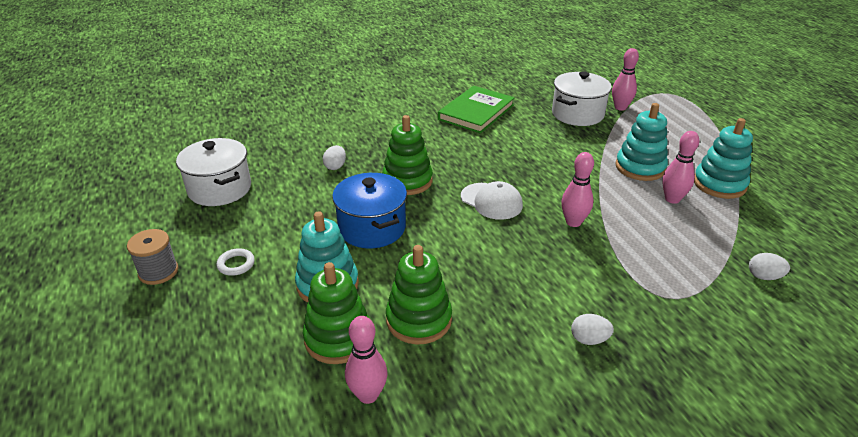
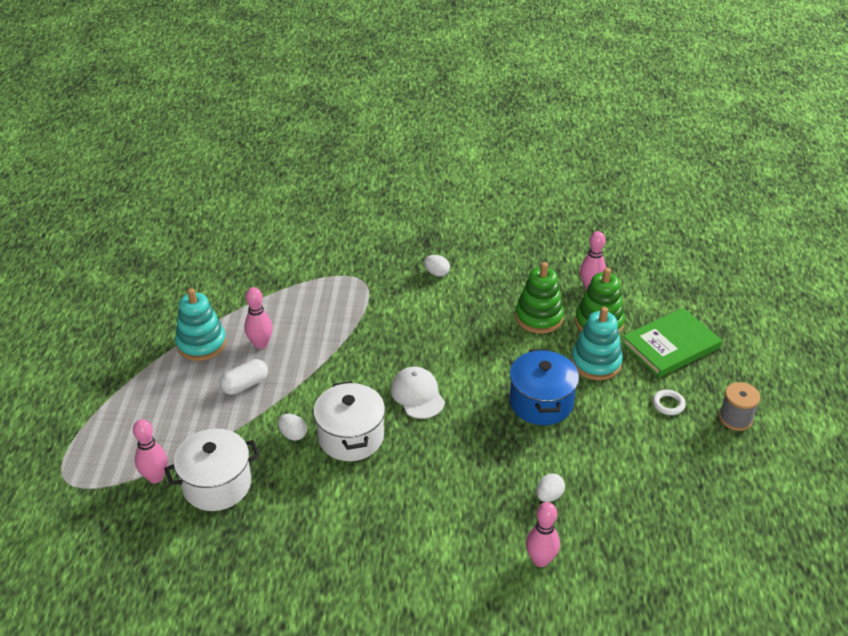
camera: 155 degrees left, 5 degrees up
(220, 189) = (682, 505): white pot -> white pot (351, 437)
(407, 181) = (481, 447): green stacking toy -> none
(476, 112) = (332, 535): green book -> green book (670, 345)
(573, 222) = (366, 351): pink bowling pin -> pink bowling pin (540, 560)
(640, 167) = (245, 385): turquoise stacking toy -> white capsule
(764, 276) = (280, 270): white egg -> white egg (293, 434)

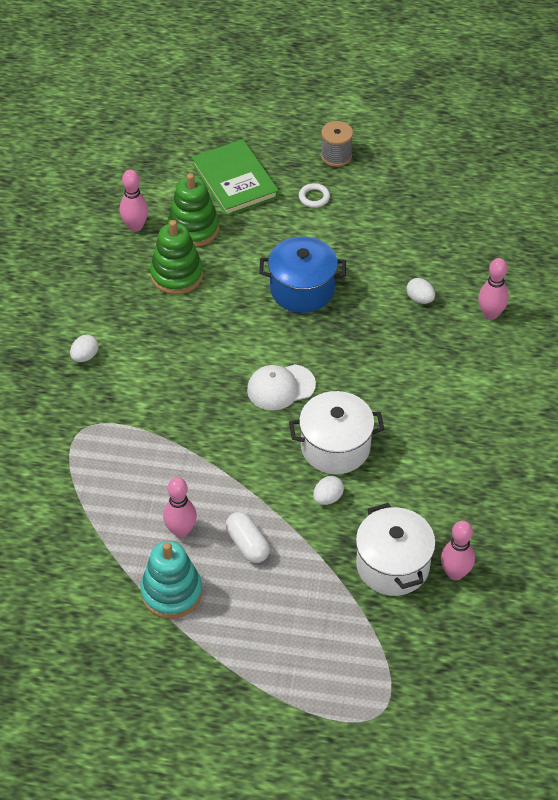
camera: 85 degrees left, 10 degrees up
(155, 477) = (379, 624): pink bowling pin -> pink bowling pin (455, 573)
(596, 362) = (251, 240): turquoise stacking toy -> none

